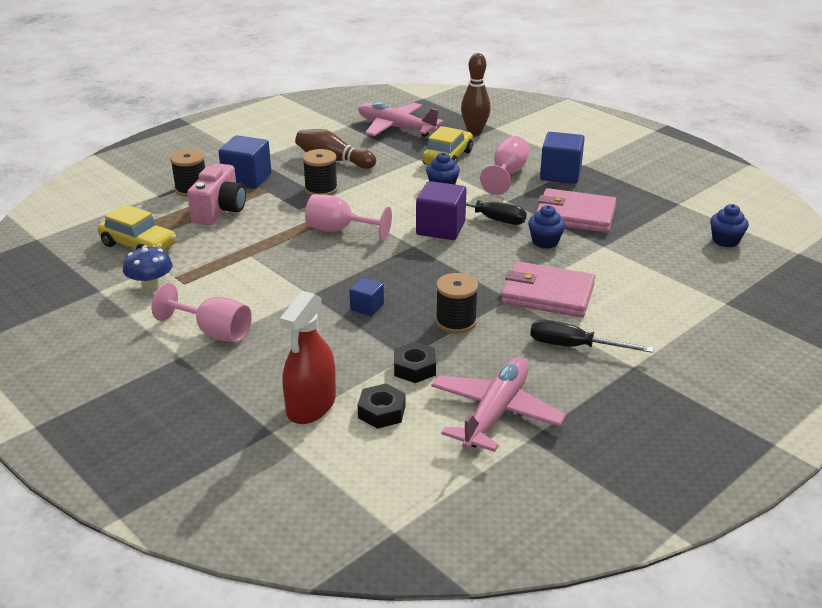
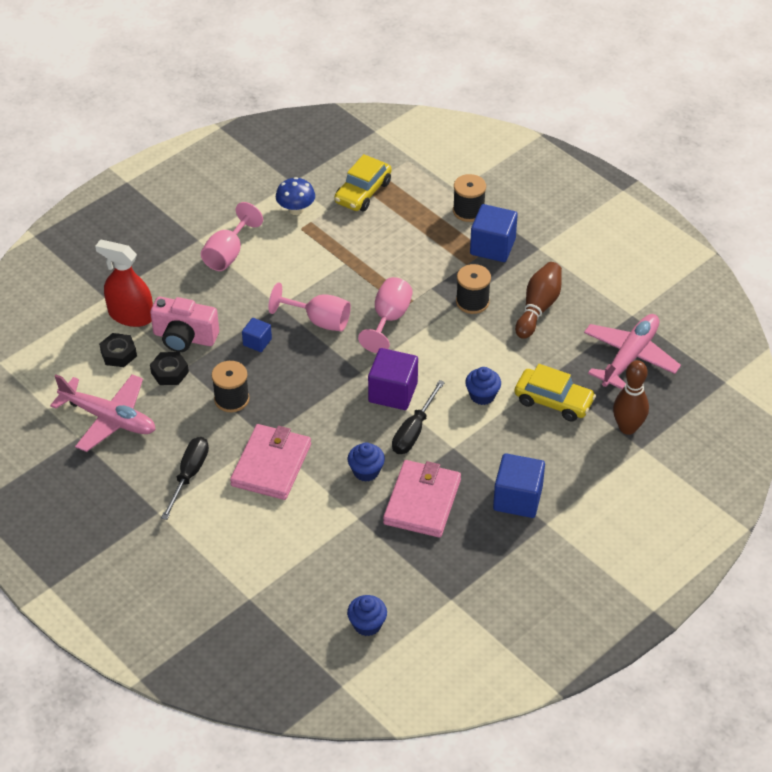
camera: 90 degrees right, 15 degrees up
(220, 211) = (426, 235): pink camera -> pink camera (184, 337)
(507, 174) = (514, 451): pink goblet -> pink goblet (319, 321)

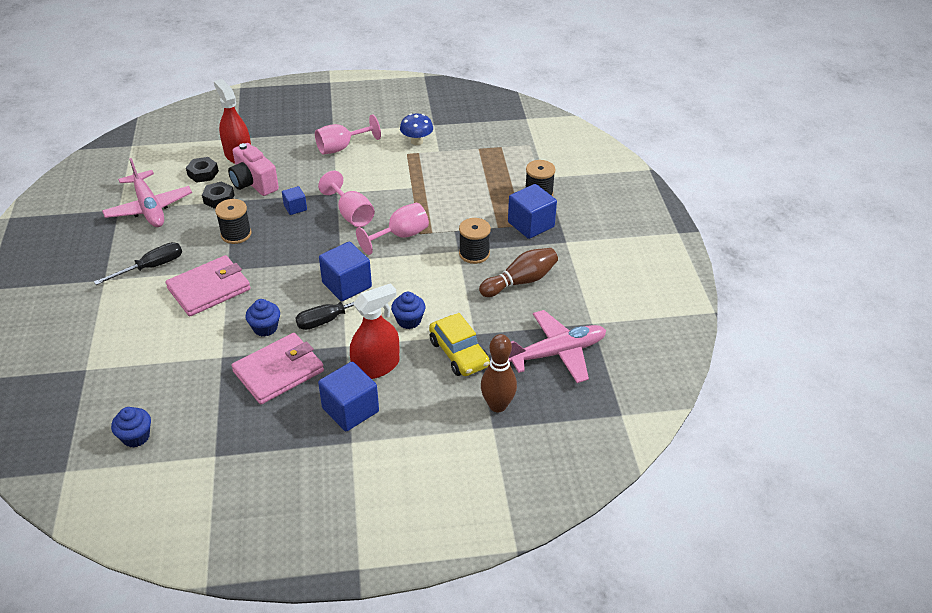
camera: 35 degrees right, 5 degrees down
(363, 192) = (475, 150): yellow car -> none
(393, 392) = (347, 285): purple cube -> blue cube
(498, 450) = (376, 366): none -> red spray bottle

